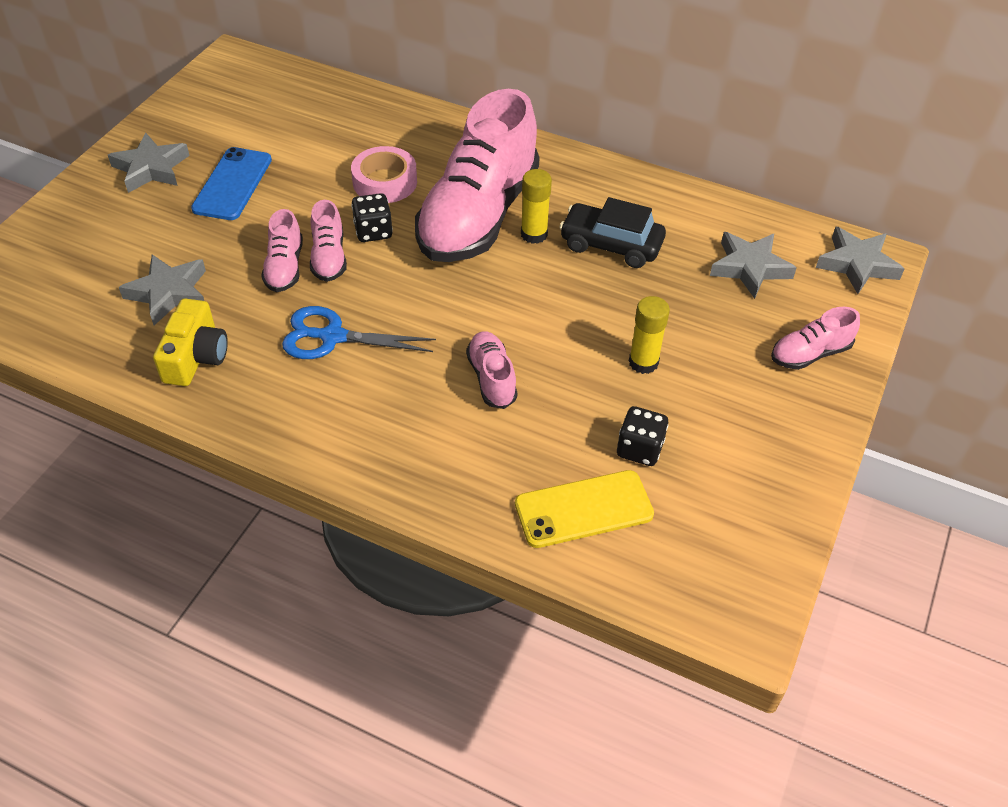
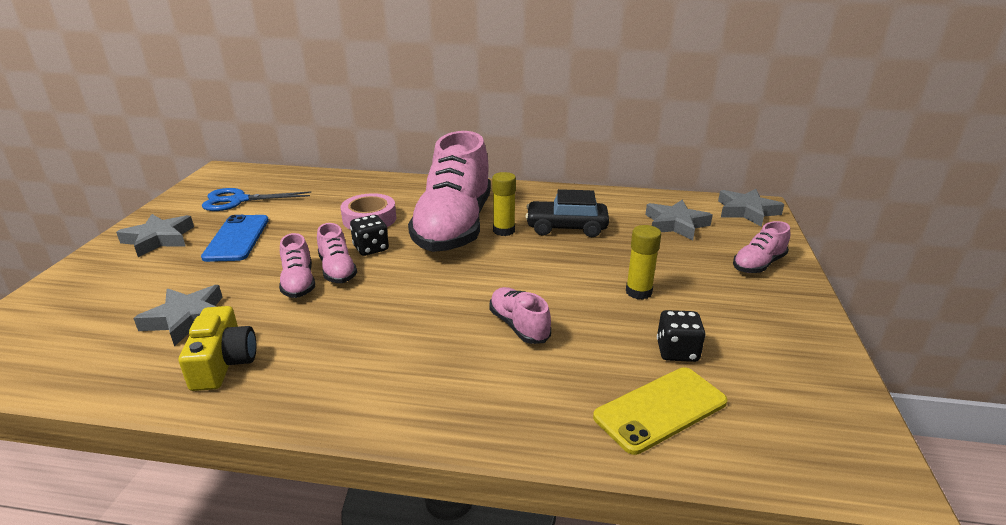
camera: 15 degrees left, 20 degrees down
(332, 337) = (359, 323): blue scissors -> blue scissors (238, 200)

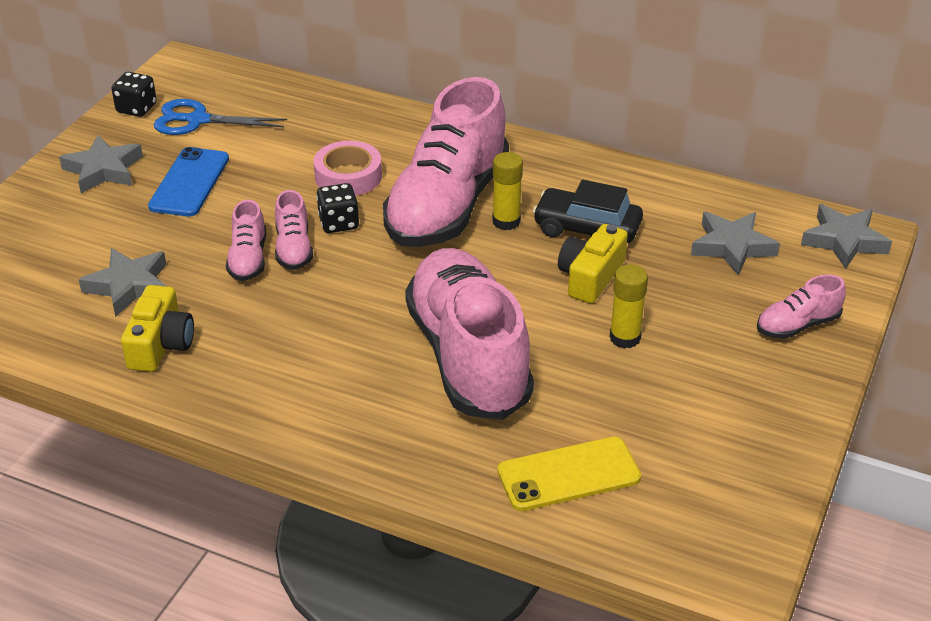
camera: 15 degrees right, 10 degrees up
(519, 326) = (468, 356): pink shoe -> pink shoe, size x2.32
(587, 256) = (590, 277): none -> yellow camera
(677, 351) = (624, 418): black dice -> black dice (136, 108)

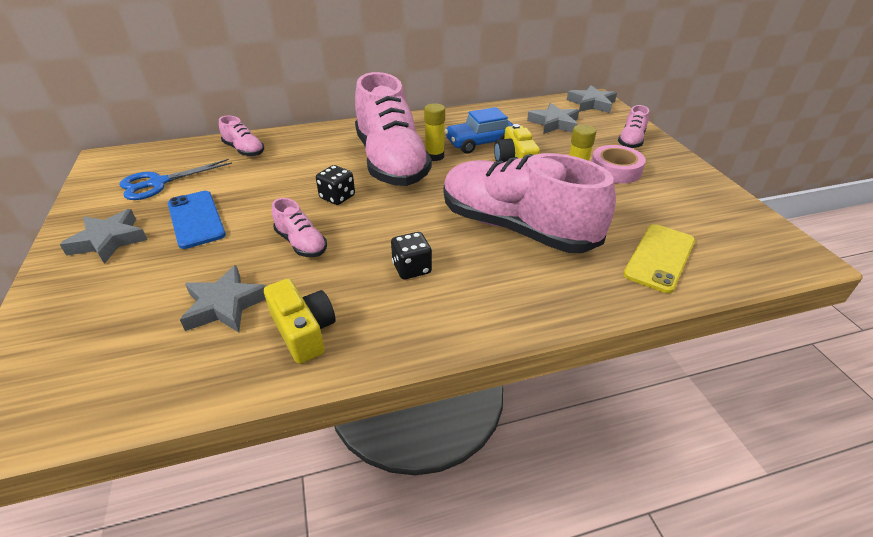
camera: 40 degrees left, 0 degrees up
(136, 108) = (96, 194): black dice -> black dice (412, 268)
(293, 248) = (326, 223): pink shoe -> pink shoe (244, 150)
(348, 176) = (310, 172): pink tape -> pink tape (615, 170)
(587, 229) = (480, 143): black car -> blue car

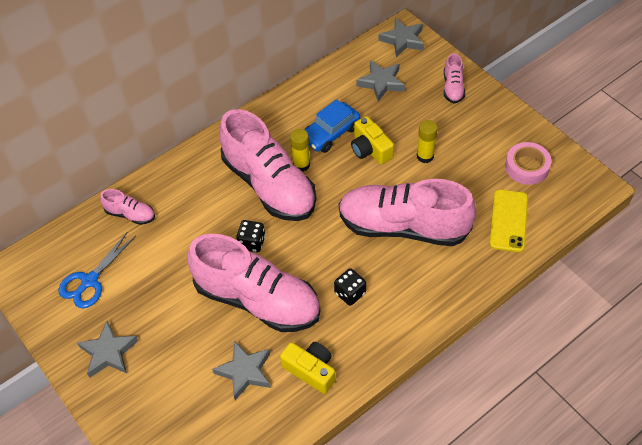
camera: 20 degrees left, 15 degrees up
(196, 219) = (157, 307): blue phone -> none
(301, 243) = (257, 300): pink shoe -> pink shoe, size x2.32
(615, 170) = (452, 132): pink tape -> pink tape (527, 167)

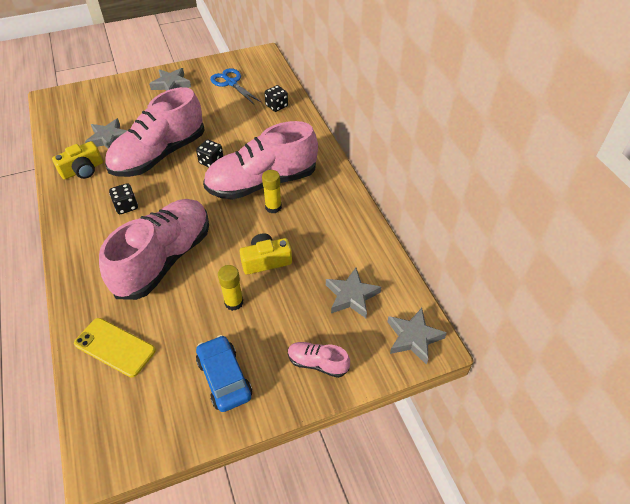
camera: 105 degrees right, 5 degrees down
(130, 214) = (276, 106): pink shoe -> black dice
(330, 133) = (300, 236): blue car -> blue car (224, 378)
(527, 167) = (167, 394): pink tape -> none

